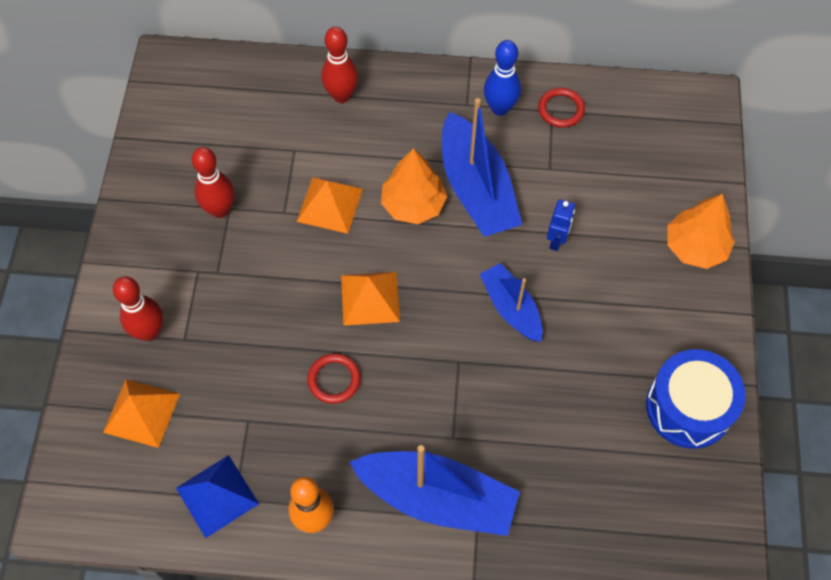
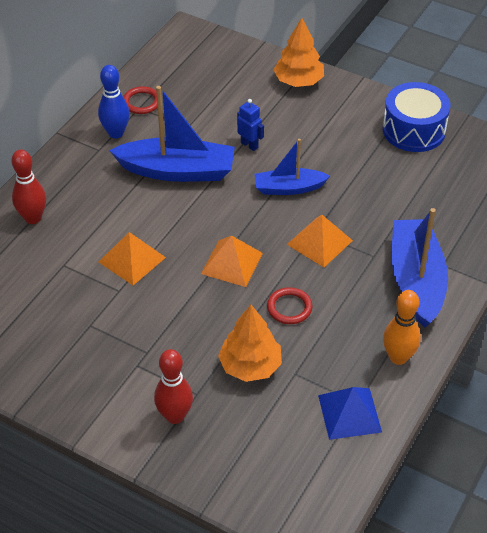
camera: 65 degrees left, 15 degrees down
(141, 413) = (248, 444): orange pyramid -> orange pyramid (319, 242)
(220, 210) = (87, 331): red bowling pin -> none
(413, 204) = (166, 210): orange tree -> orange tree (250, 366)
(437, 498) = (416, 280): blue boat -> blue boat turned 45 degrees counterclockwise

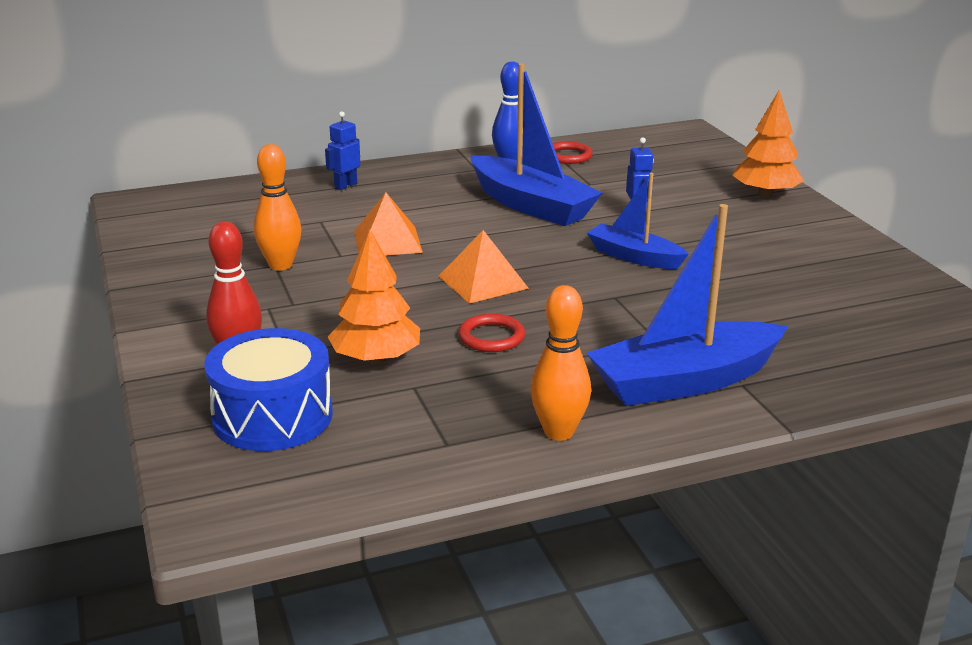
camera: 40 degrees right, 20 degrees down
(33, 218) = (345, 186): red bowling pin -> blue robot
(94, 323) = (280, 265): none -> orange bowling pin
(319, 242) = (607, 306): orange pyramid -> none
(349, 413) = (422, 448): blue pyramid -> none
(414, 130) = (864, 270): blue drum -> blue drum (272, 416)
(416, 280) = (684, 381): blue boat -> blue boat turned 150 degrees counterclockwise

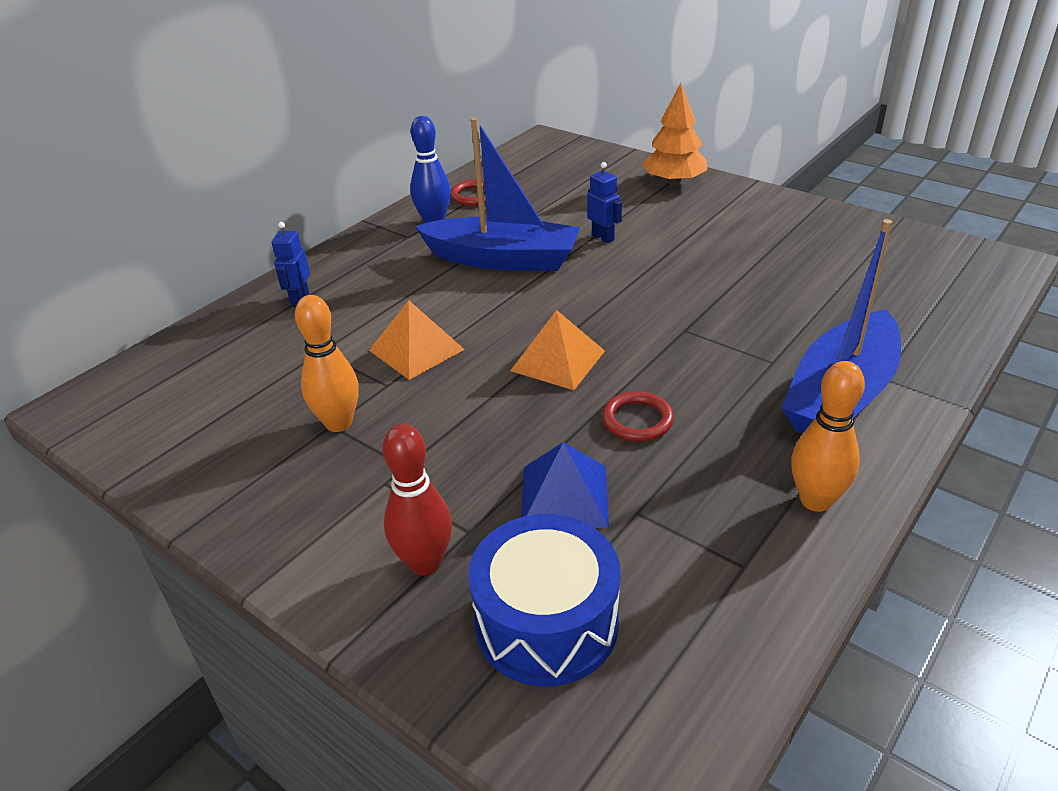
camera: 30 degrees left, 10 degrees up
(376, 359) = (564, 496): orange tree -> blue pyramid
(634, 257) = (651, 281): blue boat -> none

